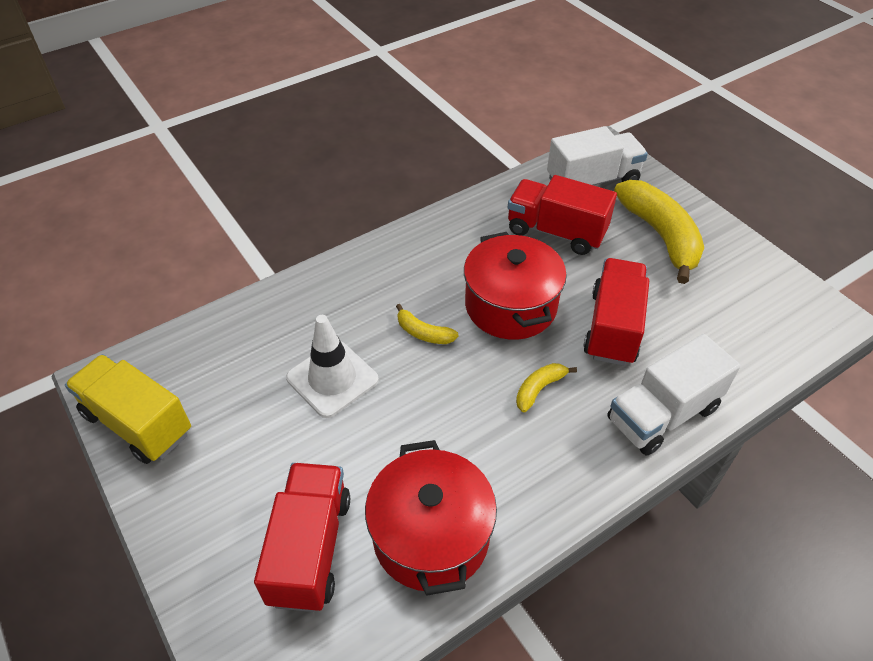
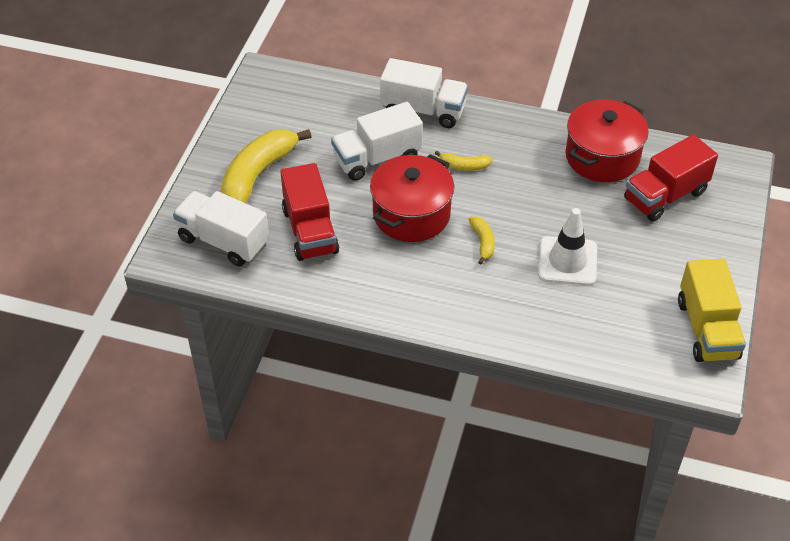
camera: 130 degrees left, 0 degrees up
(613, 327) = (377, 158): red truck -> white truck

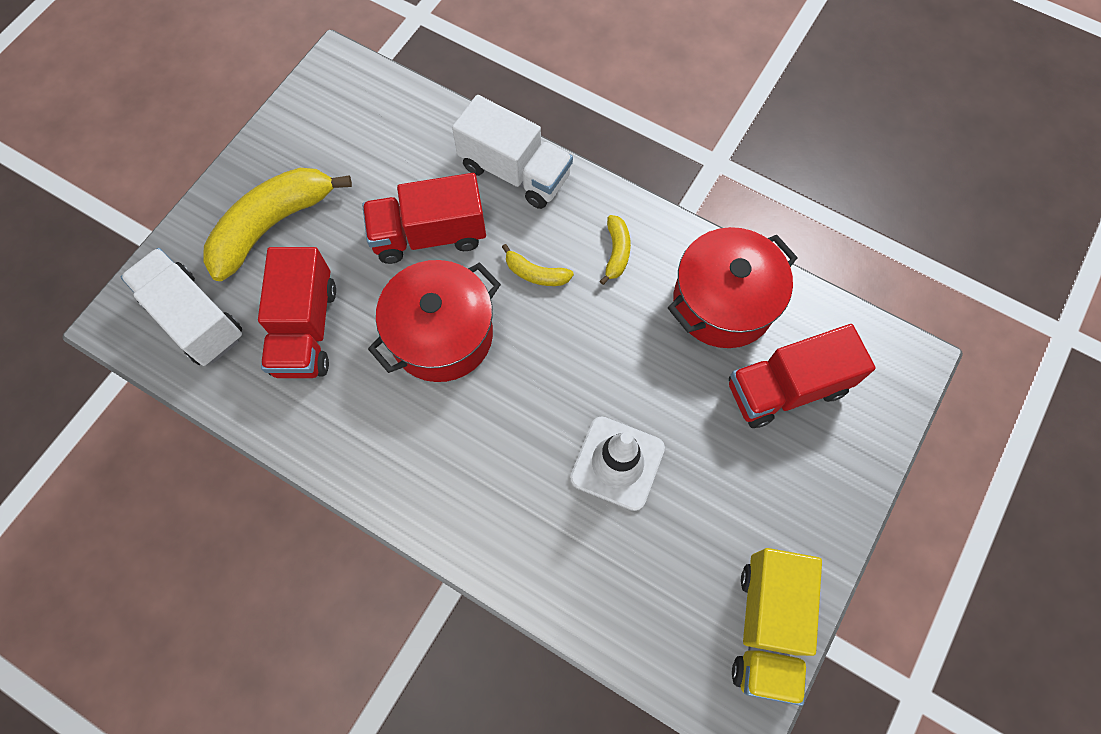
camera: 15 degrees right, 20 degrees up
(377, 158) = (429, 235): white truck -> red truck
(483, 242) = (517, 403): yellow banana -> yellow banana (616, 252)

